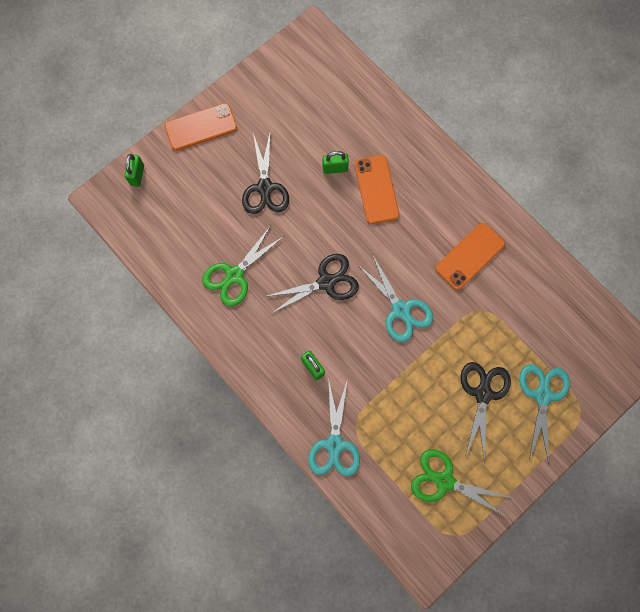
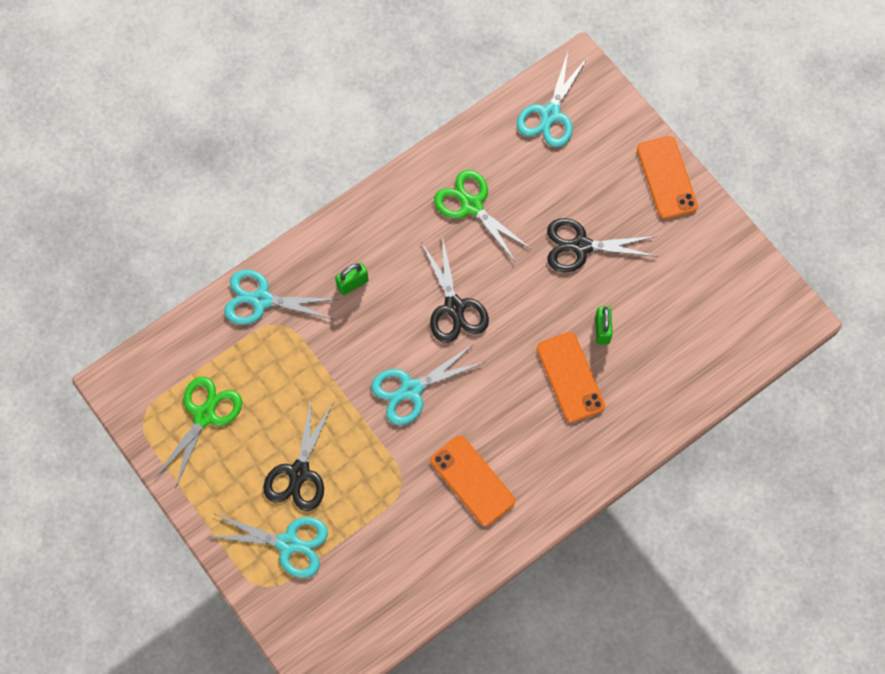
camera: 95 degrees right, 5 degrees down
(137, 175) = (606, 105): green padlock -> none
(147, 218) = (550, 114): none -> turquoise scissors
(376, 189) = (570, 377): orange phone -> orange phone turned 75 degrees clockwise
(483, 393) = (299, 473): black scissors -> black scissors turned 90 degrees clockwise

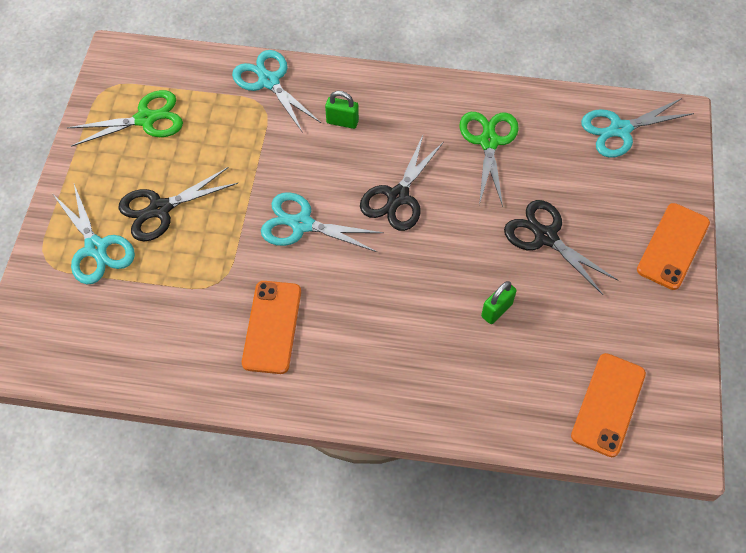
camera: 45 degrees right, 10 degrees down
(570, 377) = (432, 321): orange phone -> orange phone (608, 404)

